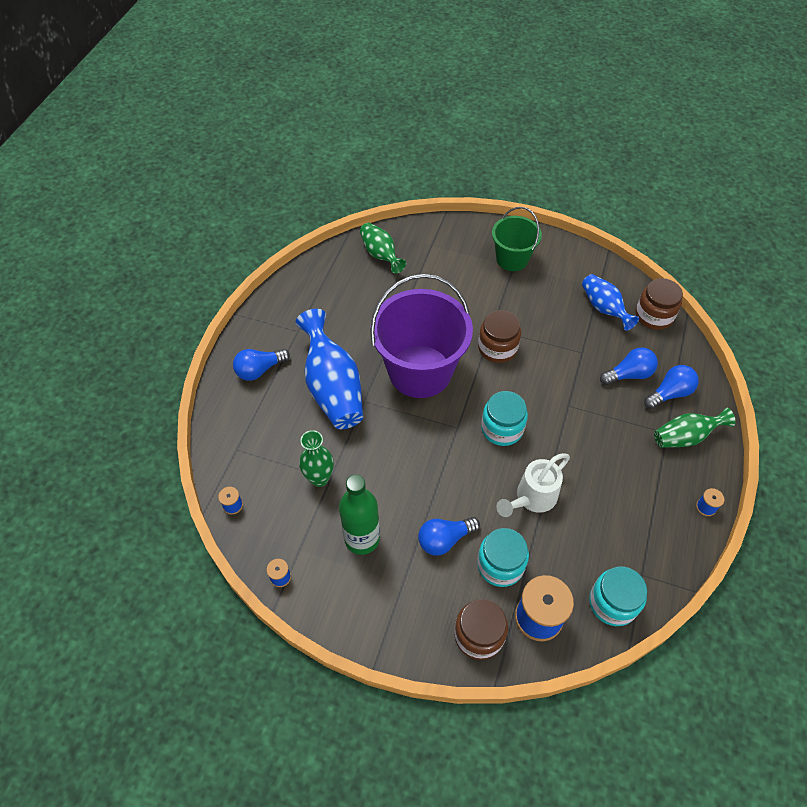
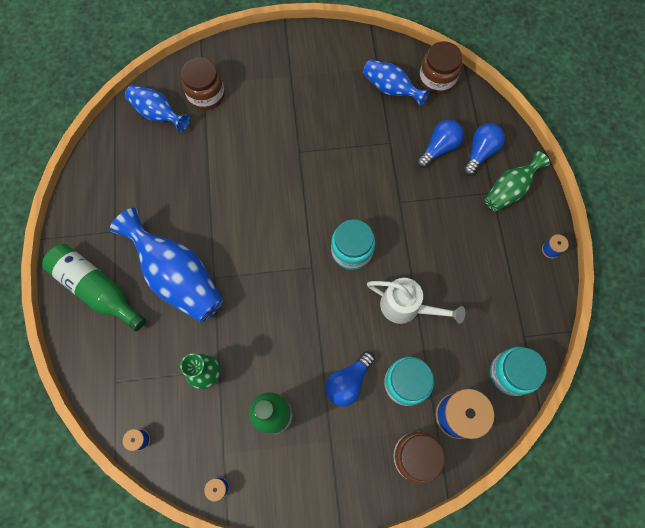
camera: 25 degrees left, 15 degrees up
(259, 370) = (97, 289): blue light bulb -> green bottle
(380, 255) = (158, 114): green vase -> blue vase
(420, 371) = (252, 224): purple bucket -> none
(497, 348) = (313, 170): brown jar -> brown jar (206, 95)
(512, 259) = (286, 69): green bucket -> none
(532, 498) = (406, 307): white watering can -> white watering can turned 90 degrees counterclockwise

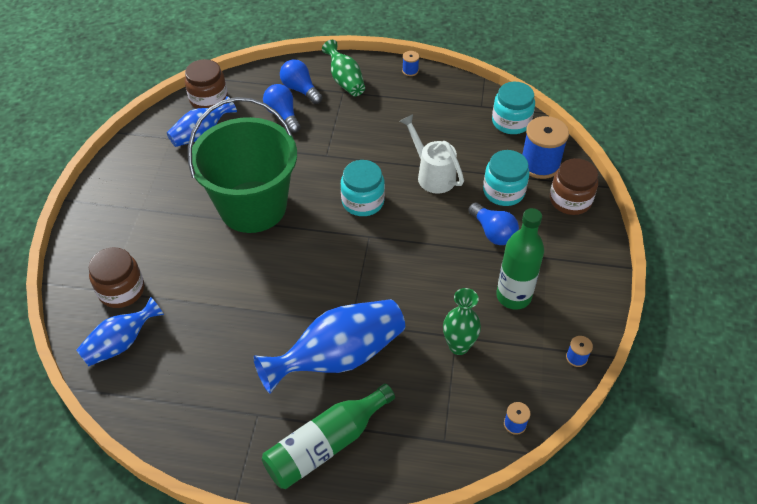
camera: 75 degrees left, 20 degrees down
(318, 160) = (253, 207): none -> green bucket
(406, 307) = (432, 175): white watering can -> white watering can turned 75 degrees counterclockwise

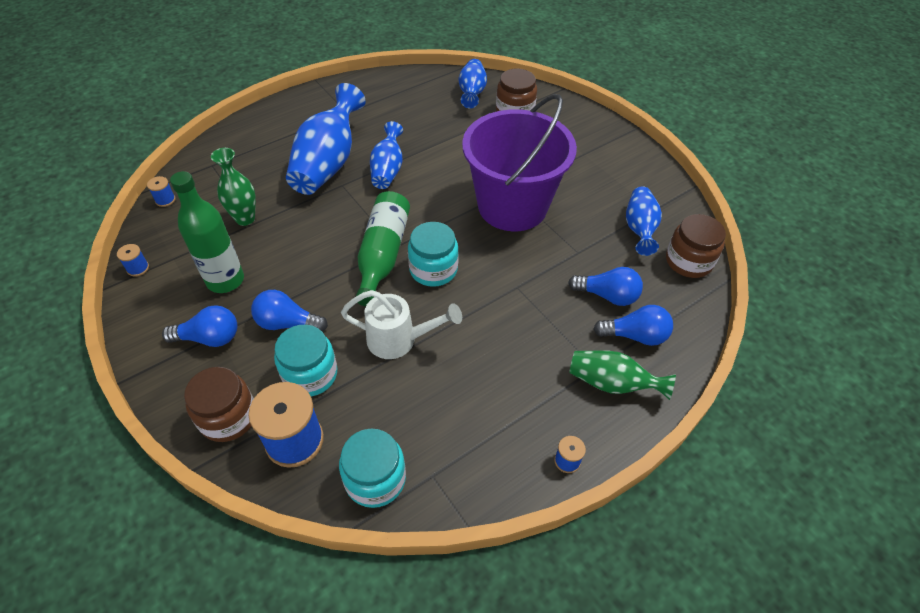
camera: 135 degrees right, 0 degrees up
(253, 207) = (512, 206): green bucket -> purple bucket
(299, 309) = (387, 170): none -> blue vase
(326, 444) = (289, 123): green bottle -> green bottle (383, 255)
(552, 258) = (209, 338): none -> blue light bulb

